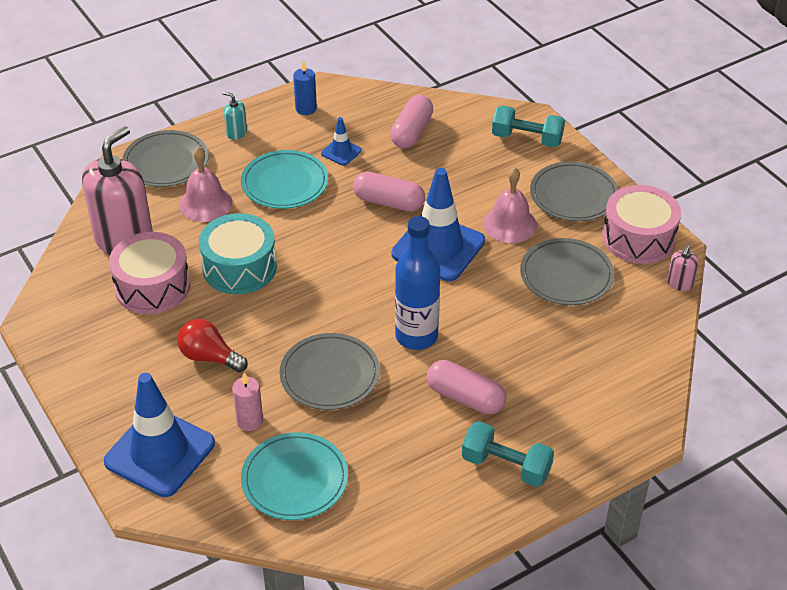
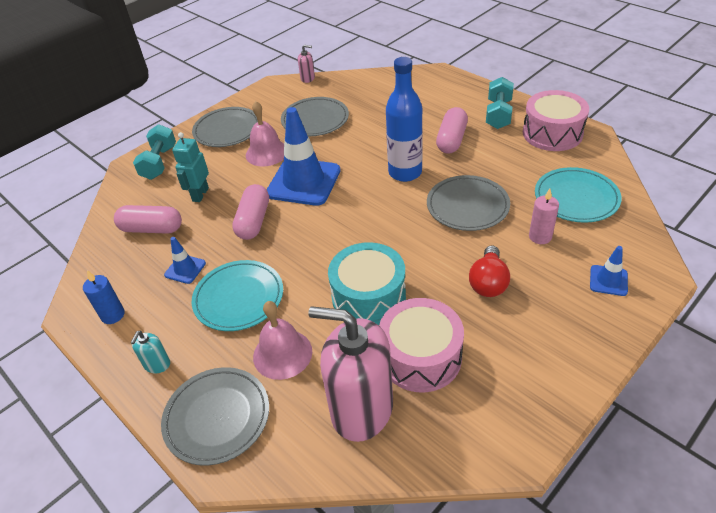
camera: 100 degrees left, 0 degrees up
(160, 452) = (608, 280): blue traffic cone -> blue traffic cone, size x0.46
(453, 167) = (200, 194): none -> turquoise robot
(638, 238) = (268, 98): pink drum -> pink drum (552, 133)

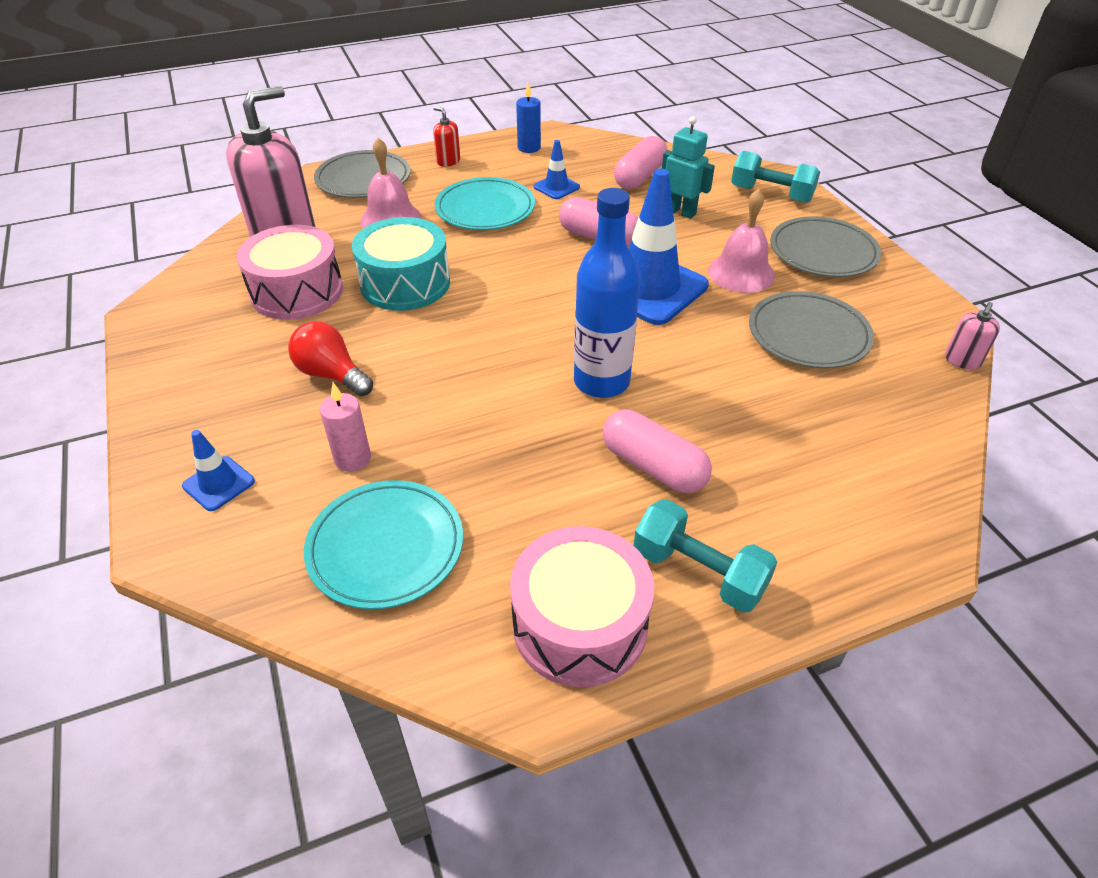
camera: 110 degrees right, 0 degrees up
(157, 364) = (448, 161): turquoise soap dispenser -> red soap dispenser
(467, 206) = (476, 414): grey plate -> none

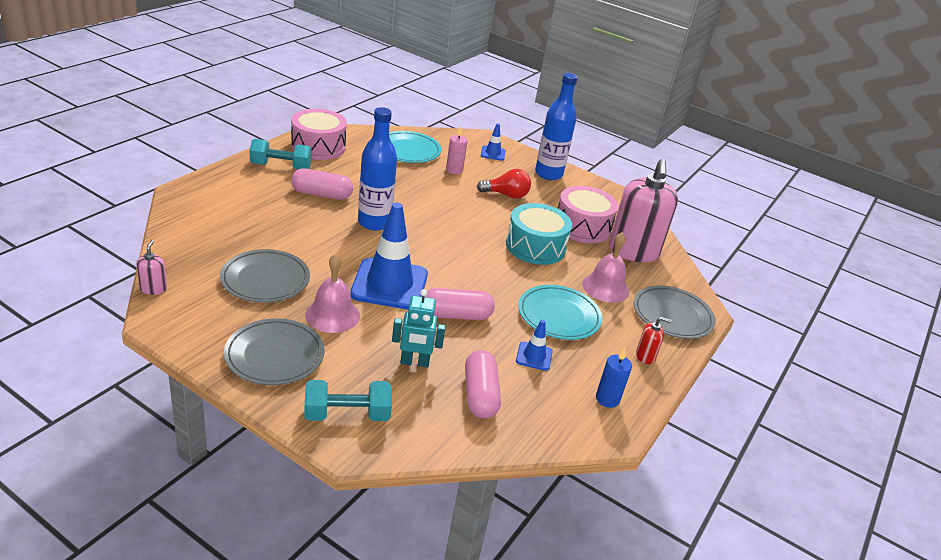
camera: 140 degrees right, 10 degrees down
(192, 398) = (548, 174): none -> blue bottle

